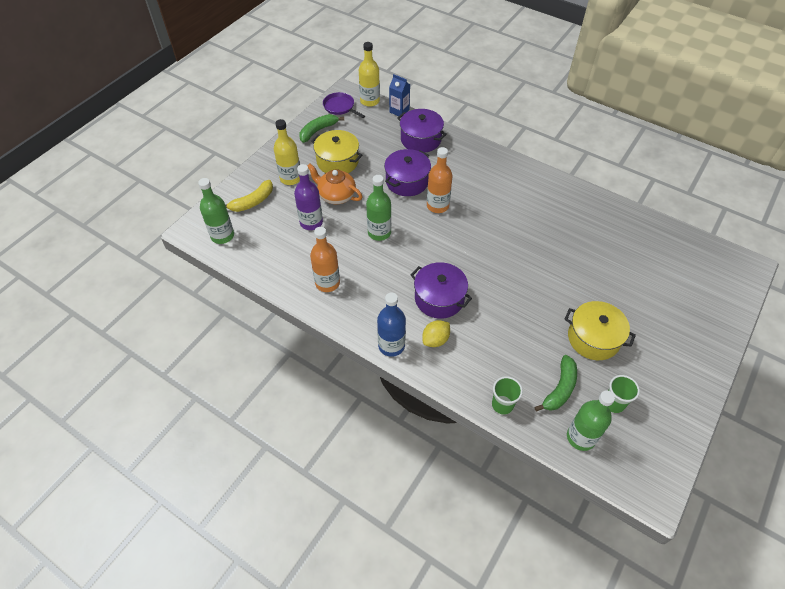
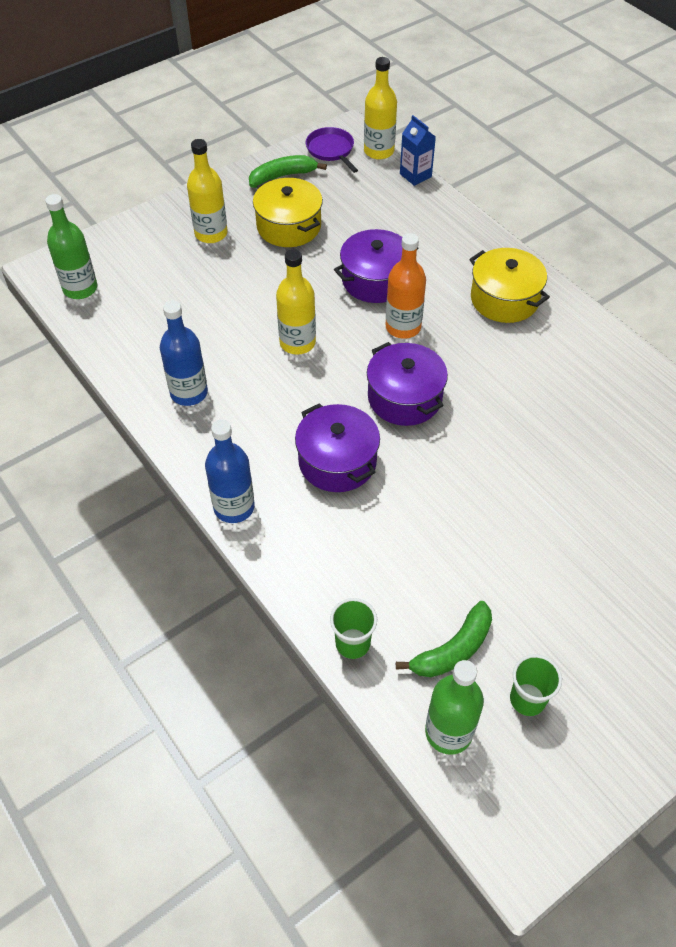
camera: 20 degrees right, 0 degrees up
(252, 202) = (143, 253): yellow banana -> none
(311, 222) = (208, 302): purple bottle -> none
(327, 283) = (189, 393): orange bottle -> blue bottle
(336, 195) = (262, 274): orange teapot -> none
(379, 232) = (297, 343): green bottle -> yellow bottle
(421, 139) = (427, 224): purple pot -> purple pot (404, 397)
(435, 340) = (301, 519): yellow lemon -> none
(593, 338) = (545, 592): yellow pot -> yellow pot (504, 299)

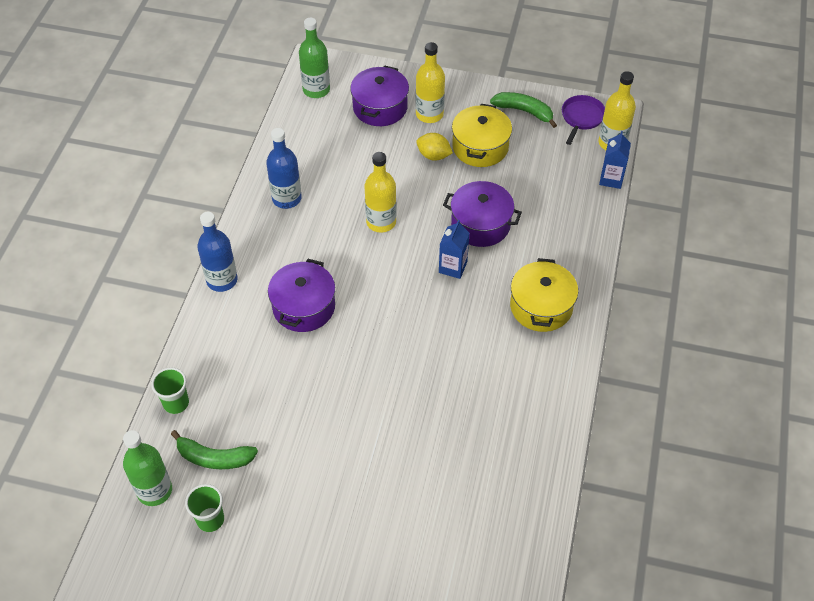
camera: 50 degrees right, 0 degrees up
(262, 261) = (433, 156): none -> yellow lemon
(403, 327) = (453, 267): orange bottle -> blue carton
(404, 397) = (390, 308): purple pot -> purple pot (380, 107)

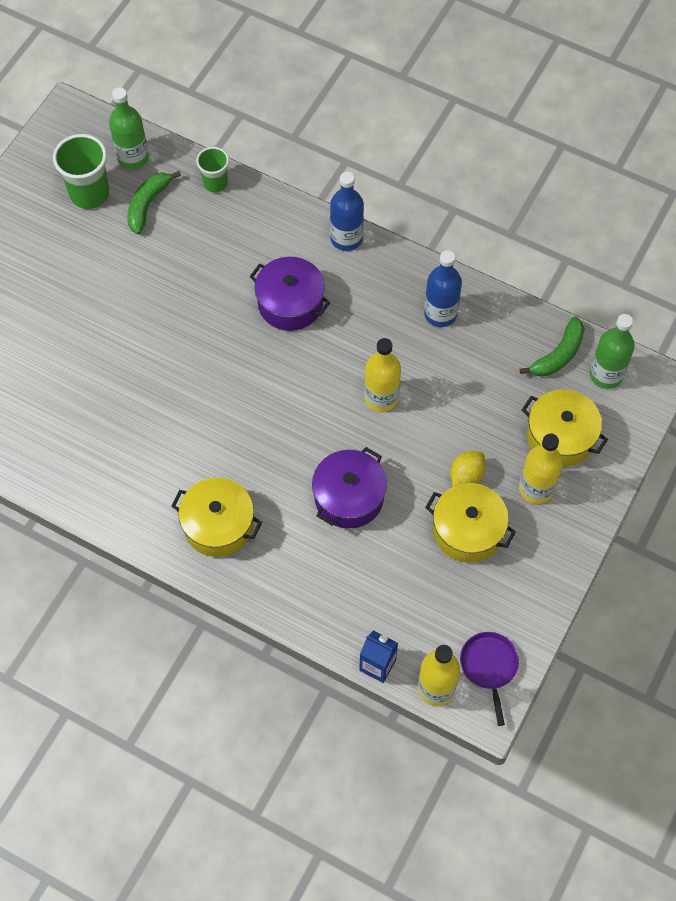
camera: 105 degrees right, 10 degrees up
(210, 519) = (89, 194): green cup -> green cup, size x1.62
(380, 107) = (560, 437): purple pot -> yellow pot
(453, 267) = (298, 453): blue carton -> none
(524, 111) = (516, 600): green banana -> green banana (558, 355)
(581, 117) = (489, 666): purple pan -> purple pan turned 135 degrees counterclockwise

